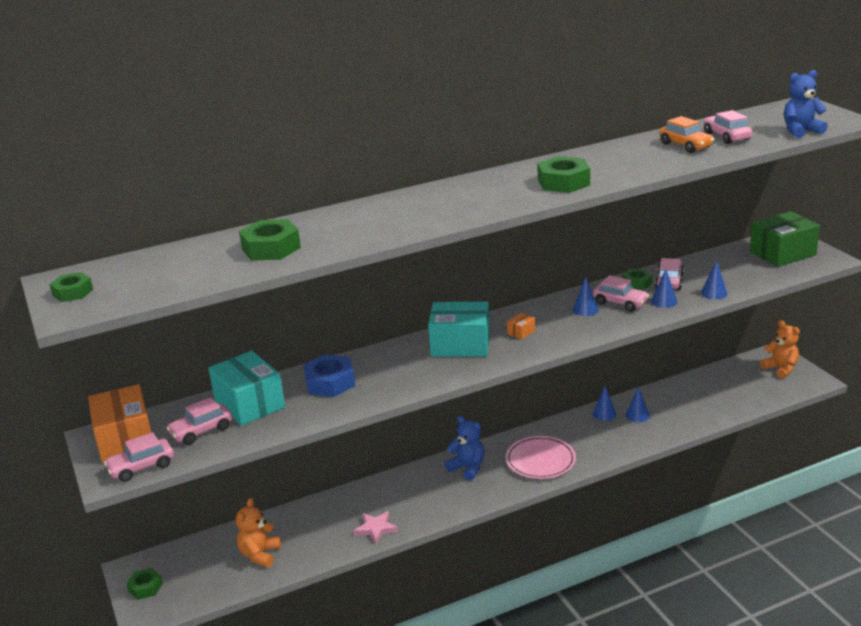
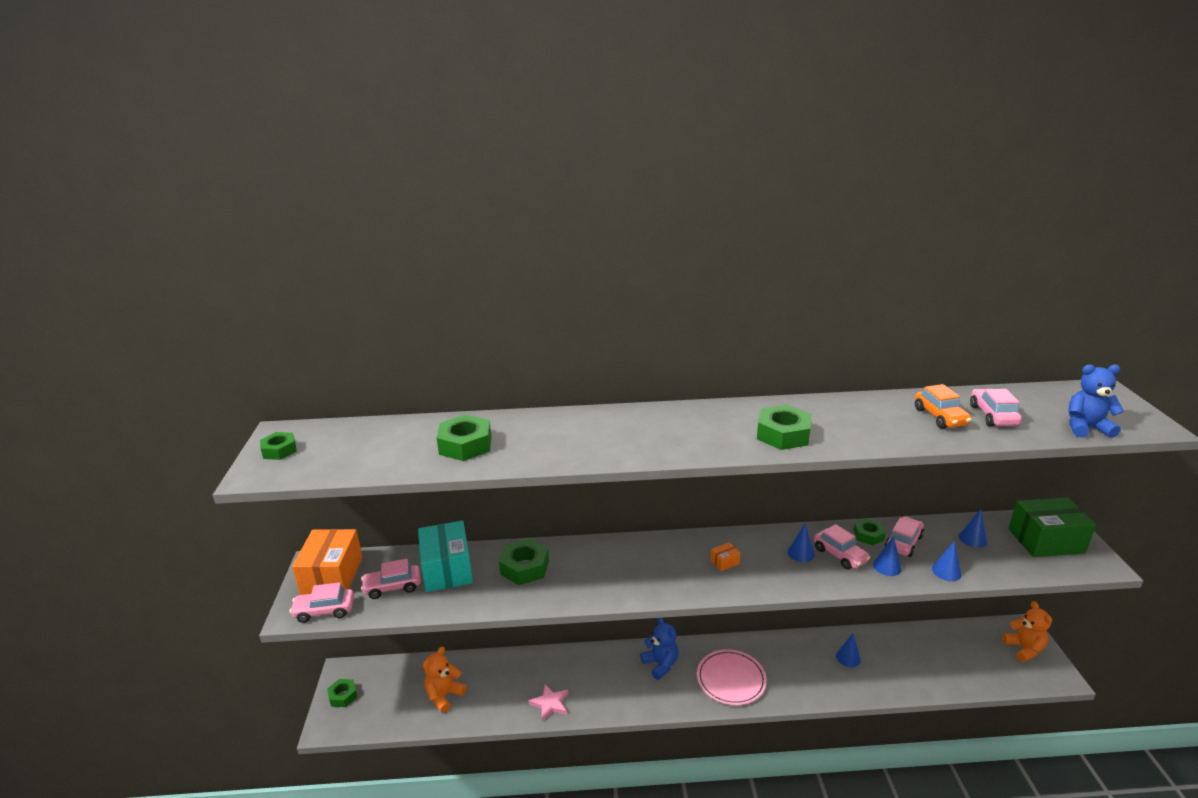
camera: 20 degrees right, 0 degrees up
(330, 382) = (524, 567): blue nut -> green nut
(460, 345) = (661, 560): turquoise box -> none
(604, 414) = (816, 645): blue cone -> blue cone (972, 539)

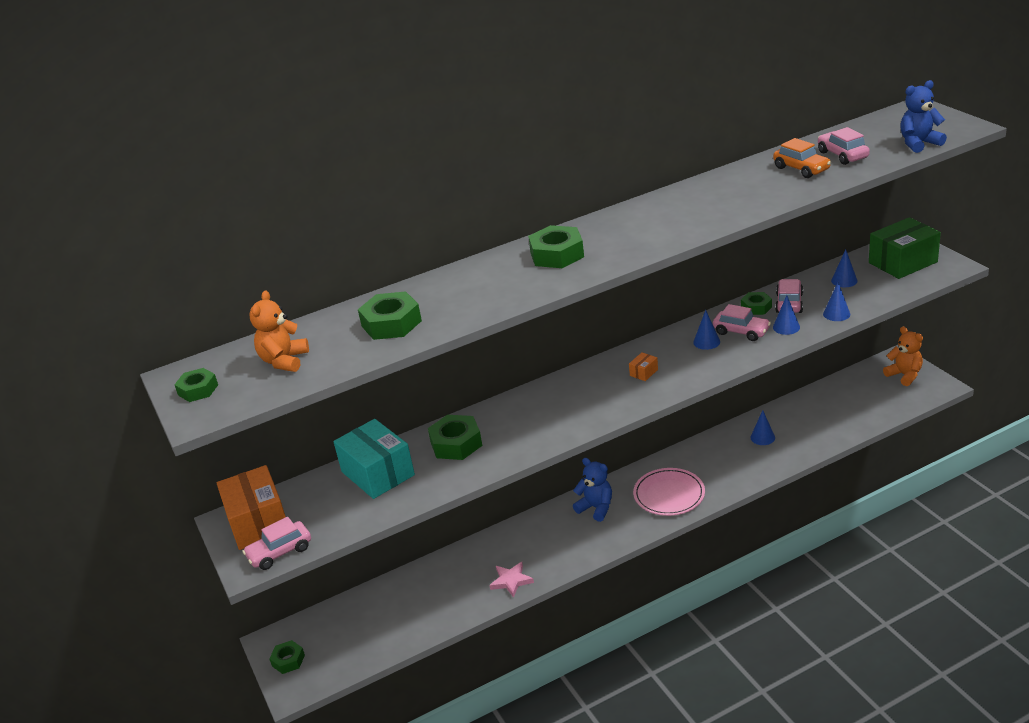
camera: 20 degrees left, 5 degrees up
(392, 587) = (334, 507): pink car -> none
(444, 696) = (398, 617): orange teddy bear -> orange teddy bear (284, 361)
(783, 434) = (680, 223): green nut -> green nut (557, 254)

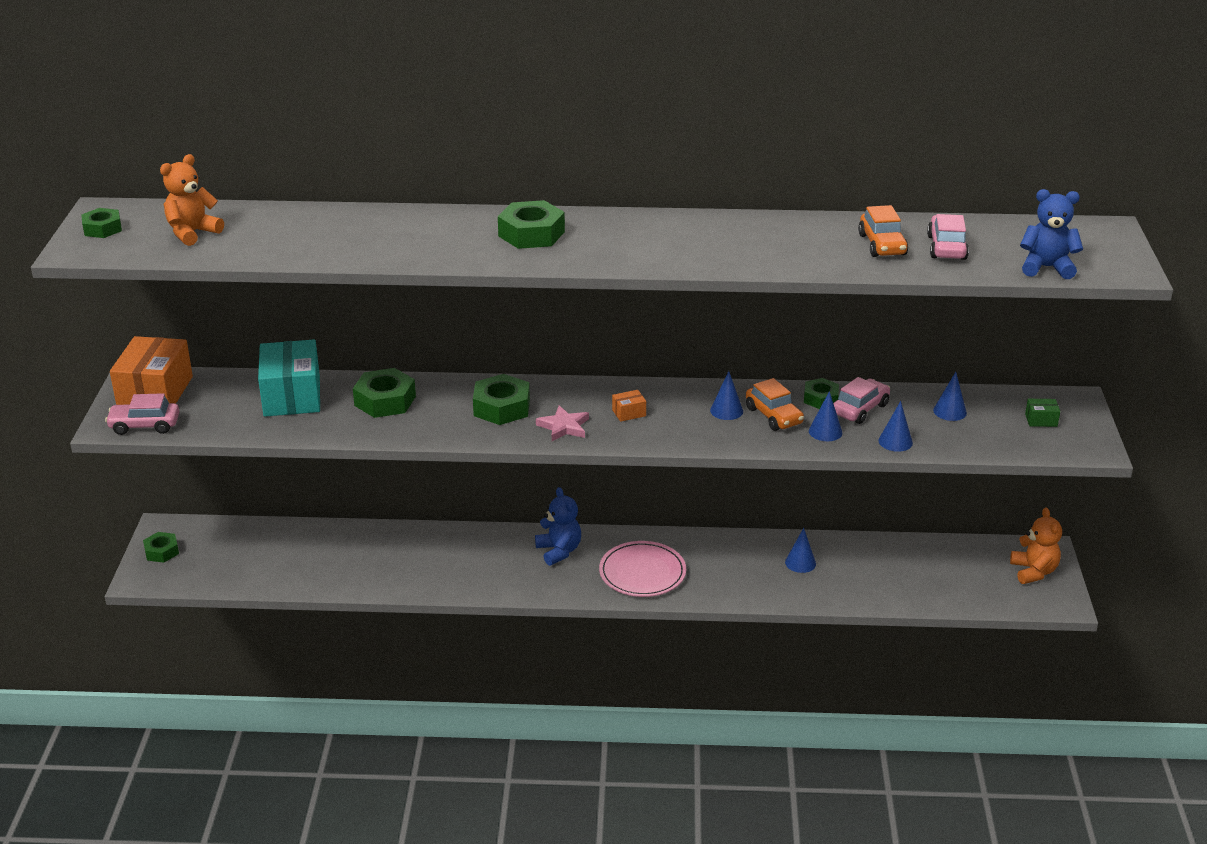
camera: 25 degrees right, 0 degrees up
(391, 323) = (313, 237): green nut -> green nut (501, 407)
(511, 581) = (411, 579): pink star -> pink star (564, 427)
(741, 332) = (773, 416): pink car -> orange car
(902, 262) = (1041, 420): green box -> green box, size x0.41

